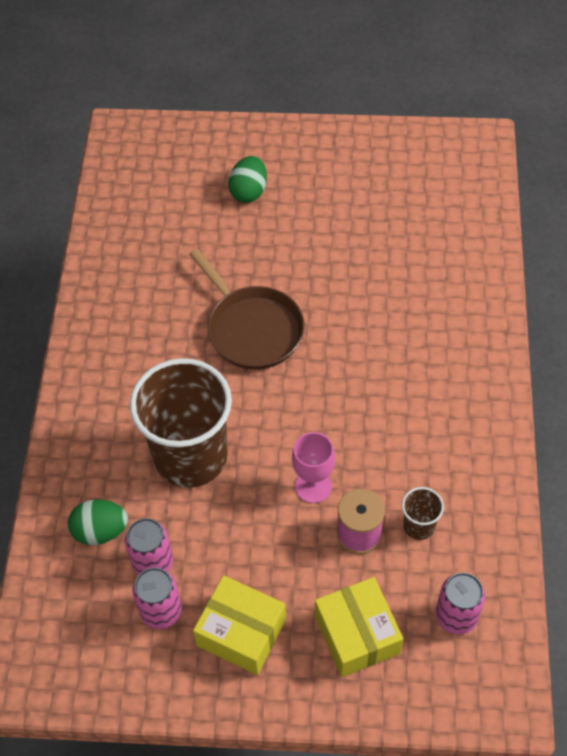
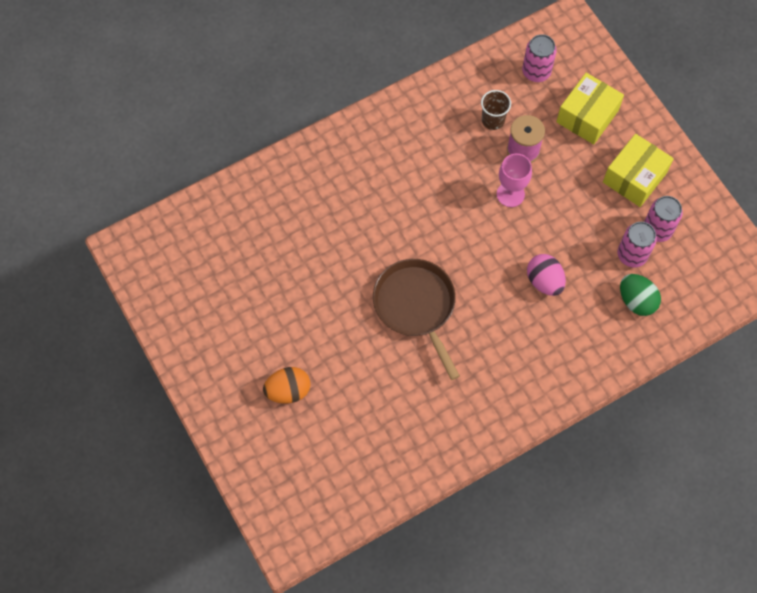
camera: 125 degrees left, 10 degrees up
(190, 456) = (544, 281): brown cup -> pink egg
(241, 632) = (634, 177): yellow box -> yellow box turned 45 degrees clockwise
(248, 191) = (288, 391): green egg -> orange egg
(252, 329) = (416, 306): brown pan -> brown pan turned 45 degrees counterclockwise

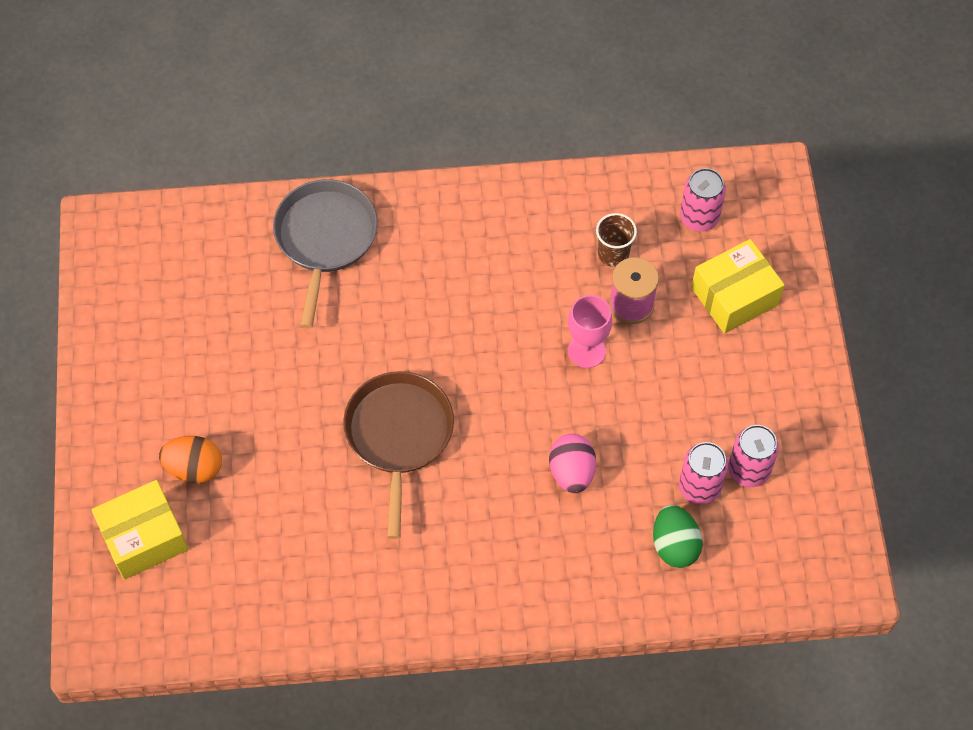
camera: 25 degrees right, 5 degrees down
(291, 191) = (325, 238): none -> grey pan
(634, 177) = (754, 394): yellow box -> yellow box (144, 538)

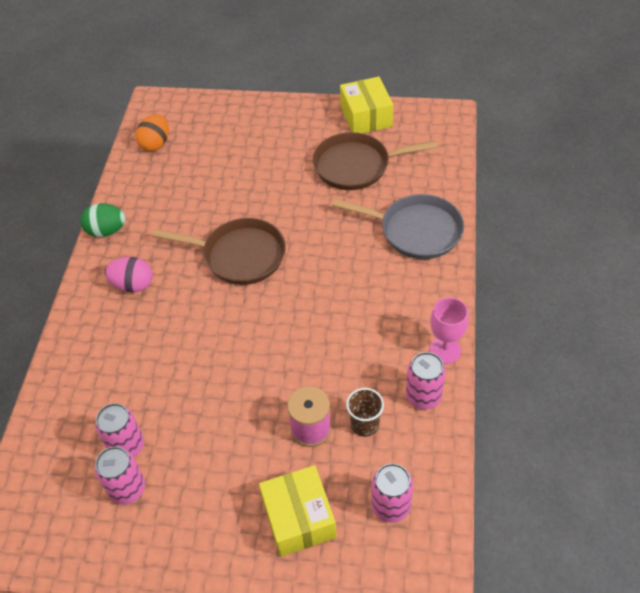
camera: 105 degrees right, 10 degrees down
(144, 538) = (212, 125): yellow box -> yellow box (366, 117)
(194, 468) = (251, 150): orange egg -> orange egg (155, 144)
(214, 324) = (356, 166): none -> brown pan
(565, 204) = (423, 396): none -> pink can
(571, 472) = (173, 357): pink egg -> pink egg (133, 285)
(586, 351) = (275, 386): pink goblet -> pink goblet (445, 350)
(674, 545) = (86, 417): green egg -> green egg (106, 231)

